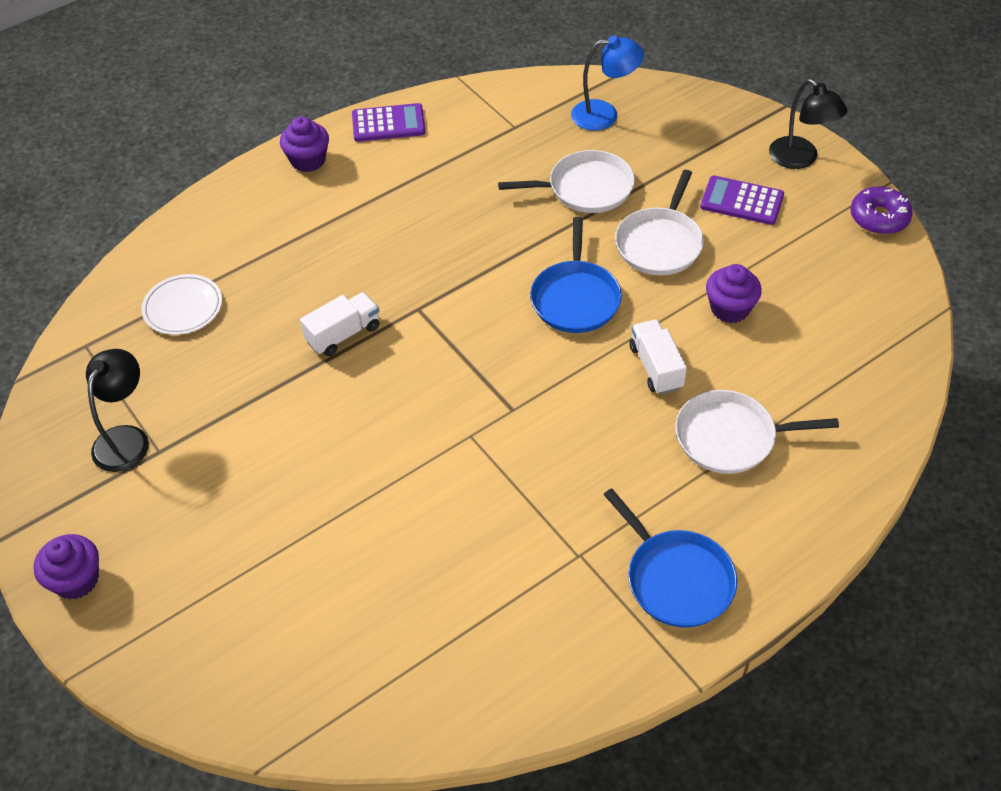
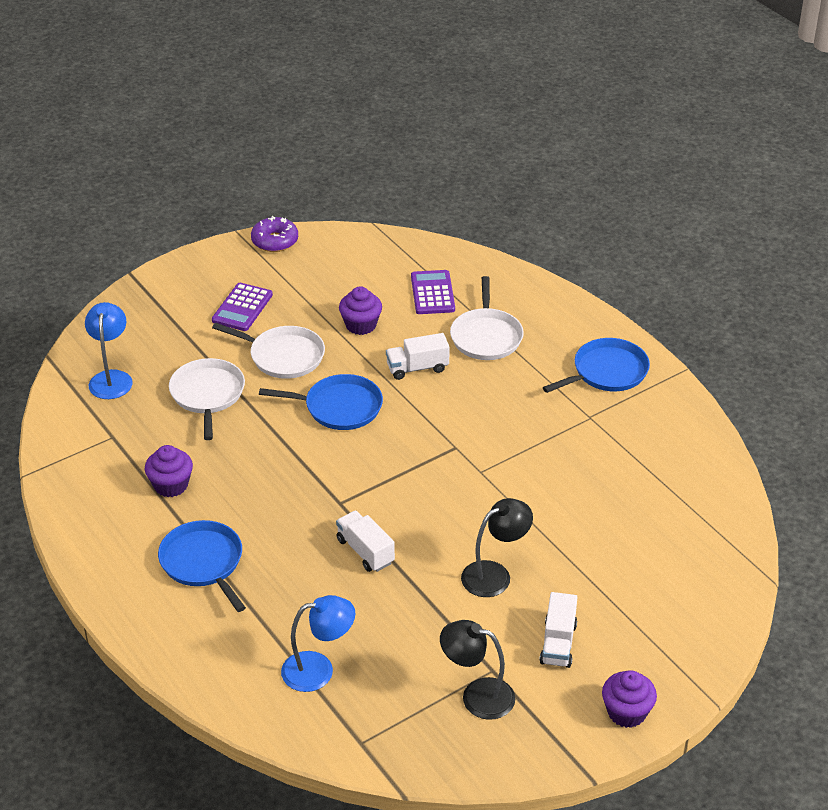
camera: 90 degrees left, 10 degrees down
(183, 307) = (318, 670): white plate -> blue lamp
(188, 513) = (558, 643): none -> white truck
(308, 160) = (124, 586): purple cupcake -> purple cupcake (171, 485)
(335, 210) = (203, 563): none -> blue pan
(388, 124) = (83, 526): purple calculator -> purple calculator (432, 293)
(800, 159) = (198, 272): black lamp -> black lamp (495, 574)

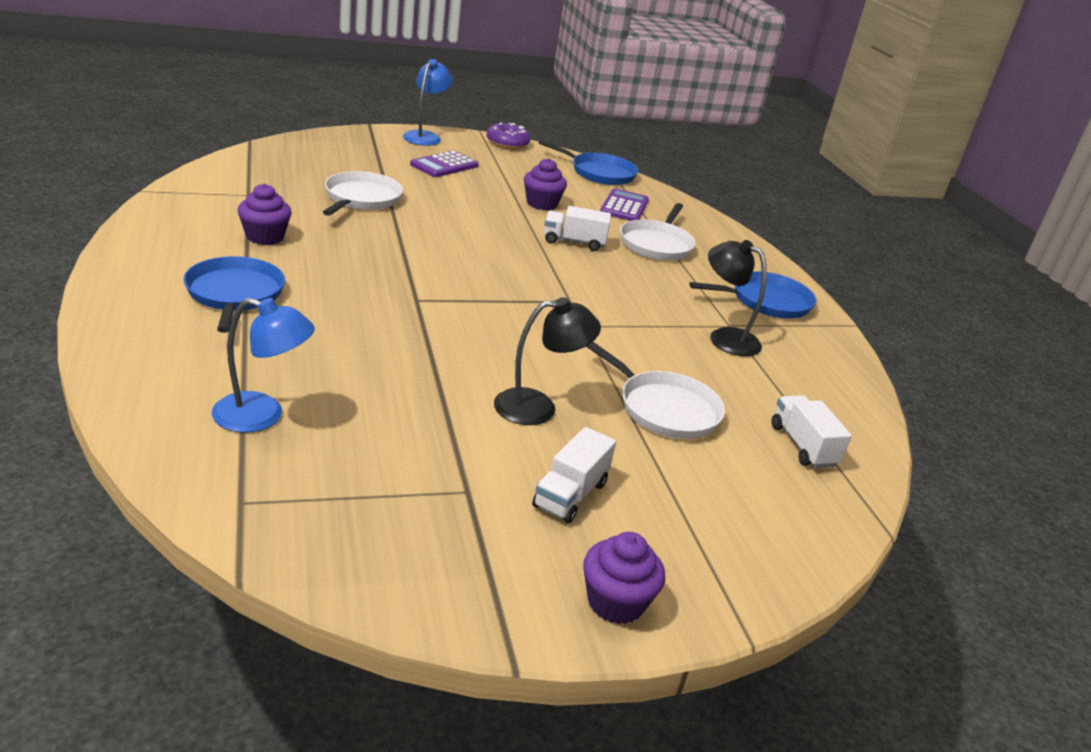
camera: 15 degrees right, 10 degrees down
(111, 378) = (288, 165): blue lamp -> blue lamp (425, 136)
(283, 356) = (453, 199): white pan -> white pan (664, 408)
(339, 407) = (476, 242): blue pan -> blue pan (599, 173)
(365, 551) = (409, 341): white truck -> white truck (803, 446)
(477, 695) = (428, 509): black lamp -> black lamp (725, 337)

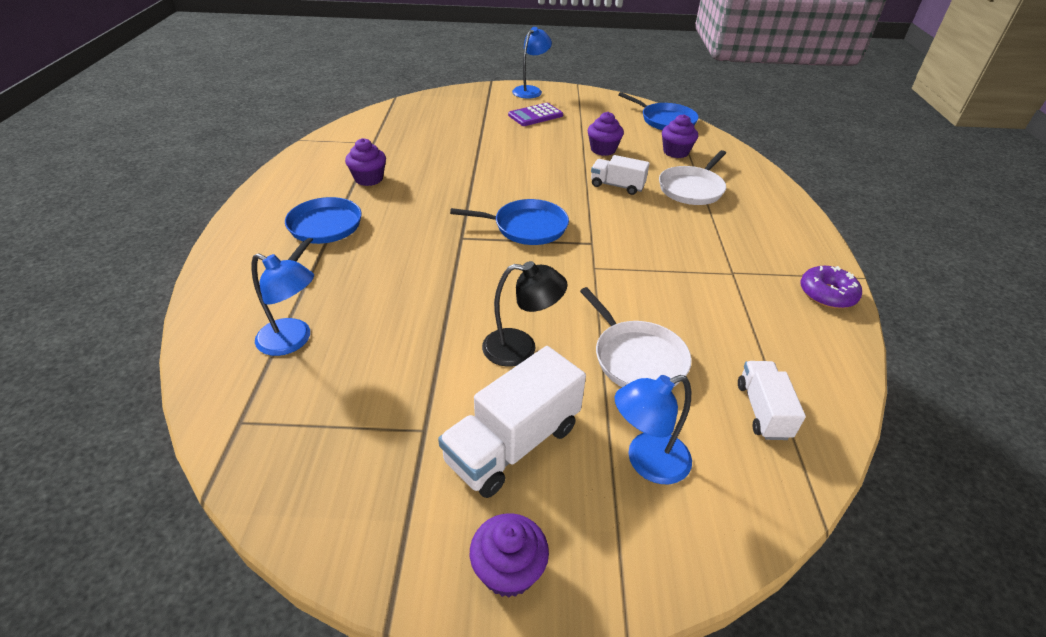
camera: 20 degrees right, 10 degrees up
(361, 198) = (457, 145): white pan -> none
(507, 143) = (596, 95): purple donut -> purple donut (827, 294)
(570, 495) = (513, 443): white truck -> white truck, size x1.64
(624, 206) = (675, 152): purple calculator -> purple cupcake
(711, 498) = (647, 462): none -> blue lamp
(725, 337) = (723, 286): black lamp -> none
(766, 301) = (778, 249): blue pan -> blue pan (526, 227)

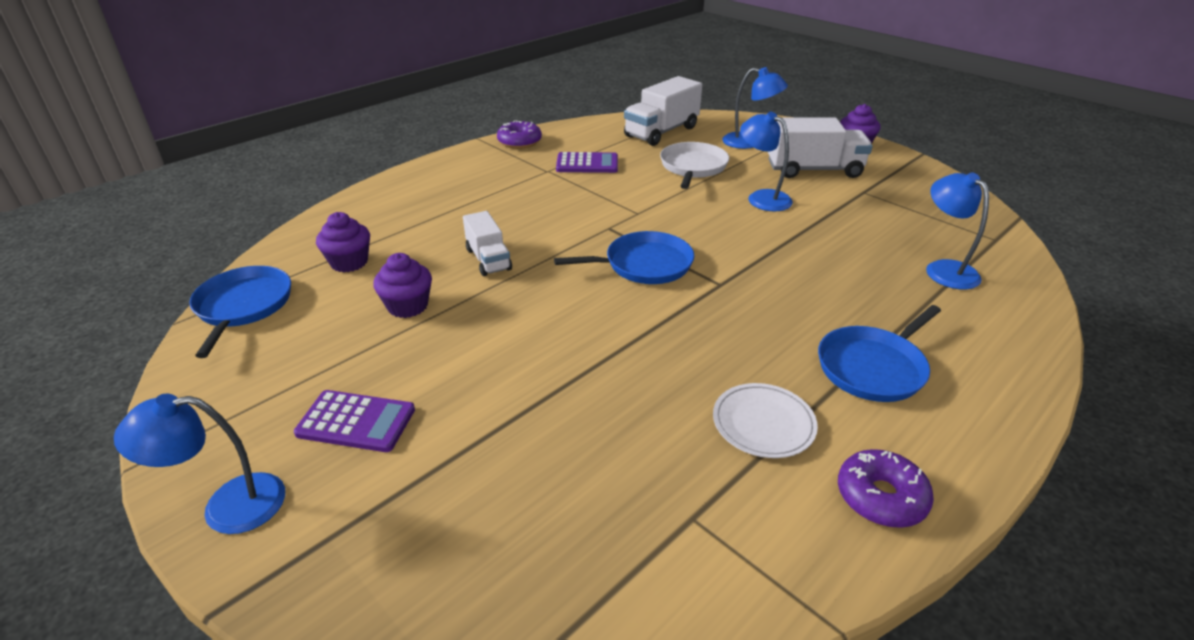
camera: 135 degrees left, 5 degrees down
(297, 176) = (880, 497): none -> purple donut
(369, 179) = (763, 423): purple cupcake -> white plate
(521, 348) = (762, 197): black lamp -> blue lamp
(526, 227) = (644, 264): blue pan -> blue pan turned 120 degrees clockwise
(692, 189) = (432, 224): white pan -> none
(724, 300) = (587, 164): none -> purple calculator
(762, 411) = (661, 132): white truck -> white truck, size x1.64

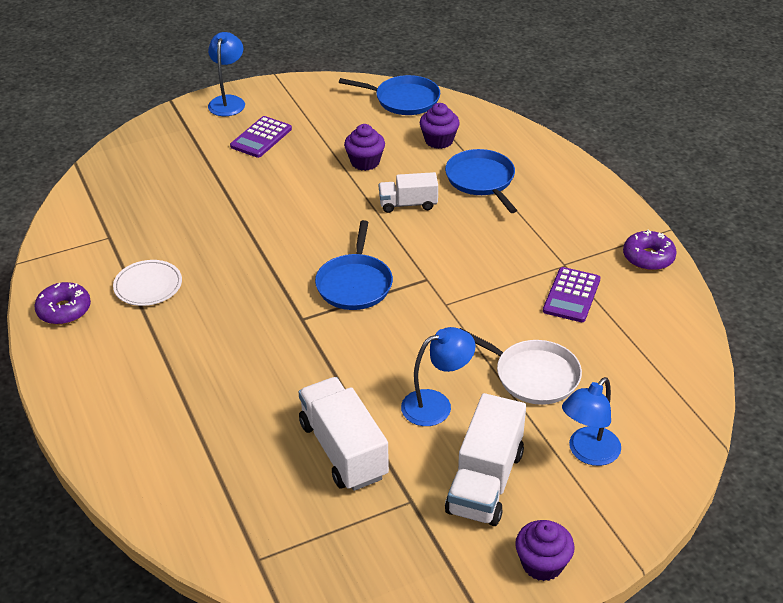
camera: 110 degrees right, 5 degrees up
(661, 132) = (647, 380): white truck -> white truck (343, 450)
(873, 367) = (156, 360): blue pan -> blue pan (481, 180)
(944, 269) = (236, 478): blue lamp -> none

